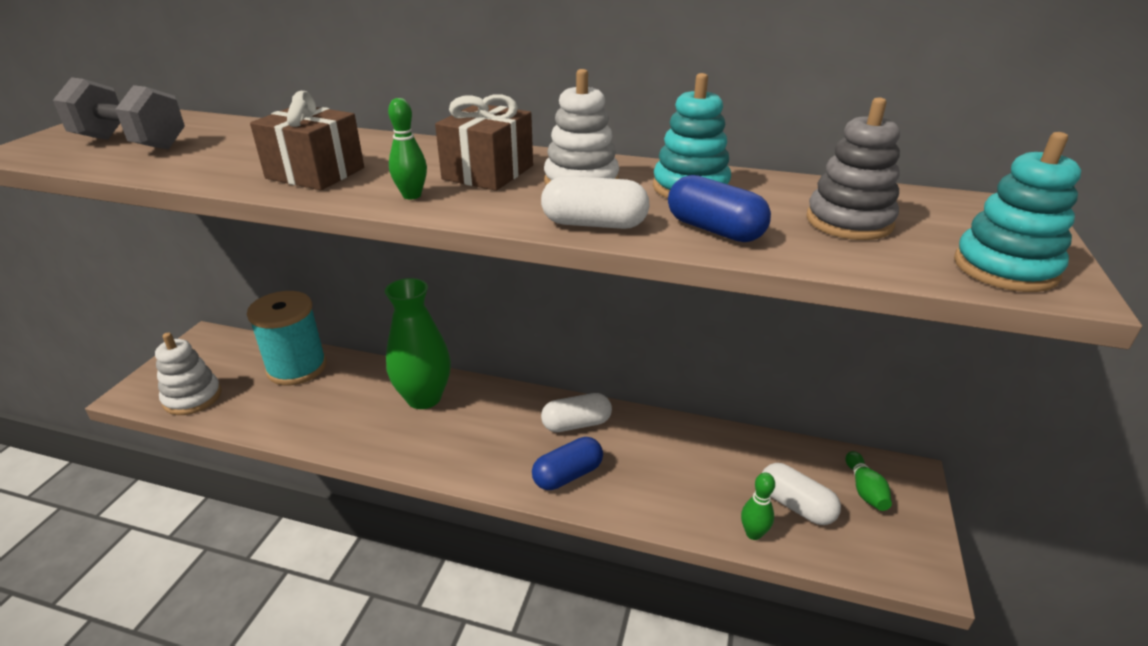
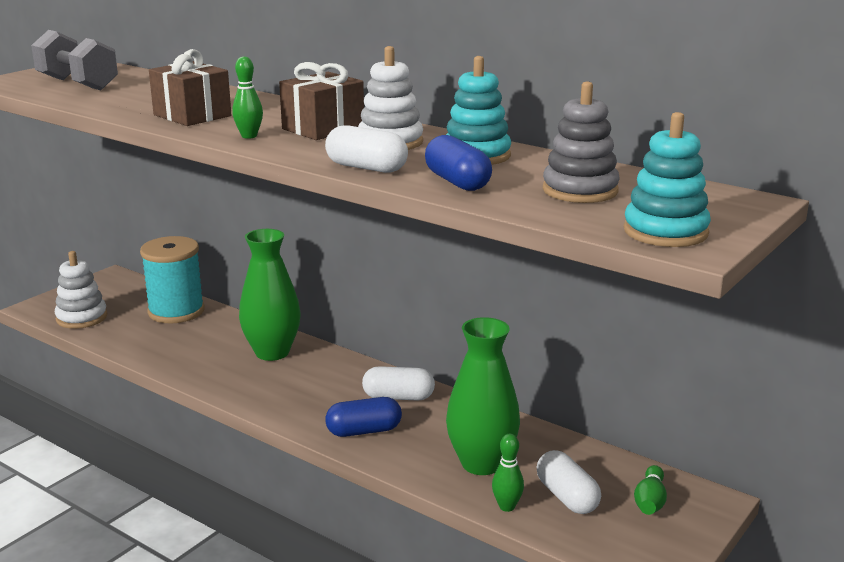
camera: 20 degrees right, 10 degrees down
(698, 486) = (481, 463): none -> green vase

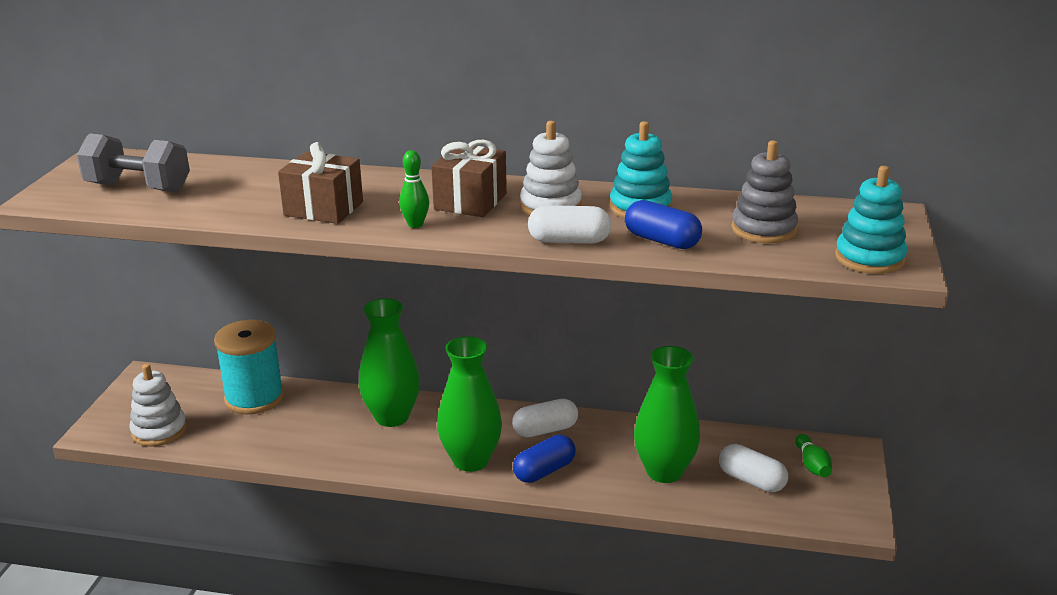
camera: 25 degrees left, 5 degrees up
(305, 404) = (471, 460): none -> green vase
(507, 506) = (714, 503): green bowling pin -> none

